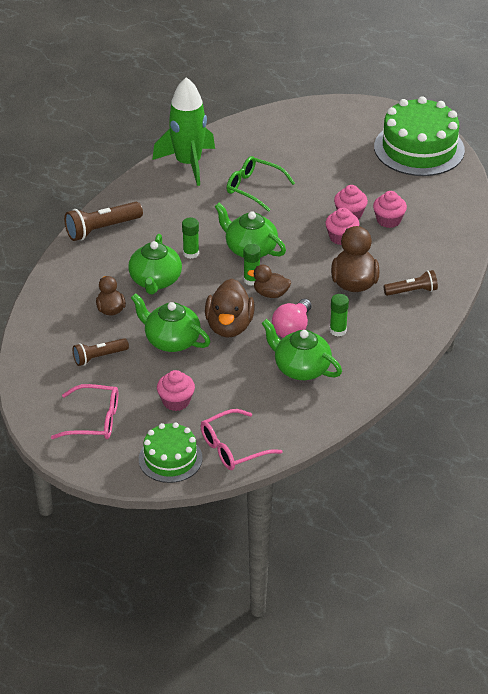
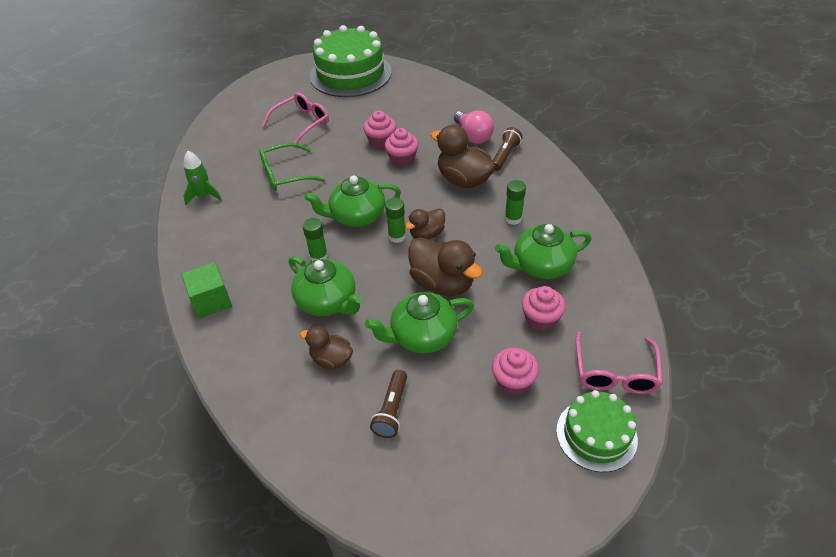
camera: 50 degrees left, 5 degrees up
(94, 420) = (486, 472): pink glasses -> pink glasses (302, 123)
(102, 229) = (211, 301): brown flashlight -> green cube
(188, 164) = (204, 196): green rocket -> green rocket, size x0.50
(292, 329) = (485, 244): pink light bulb -> pink light bulb (473, 136)
(388, 220) = (411, 126): pink cupcake -> pink cupcake (541, 319)

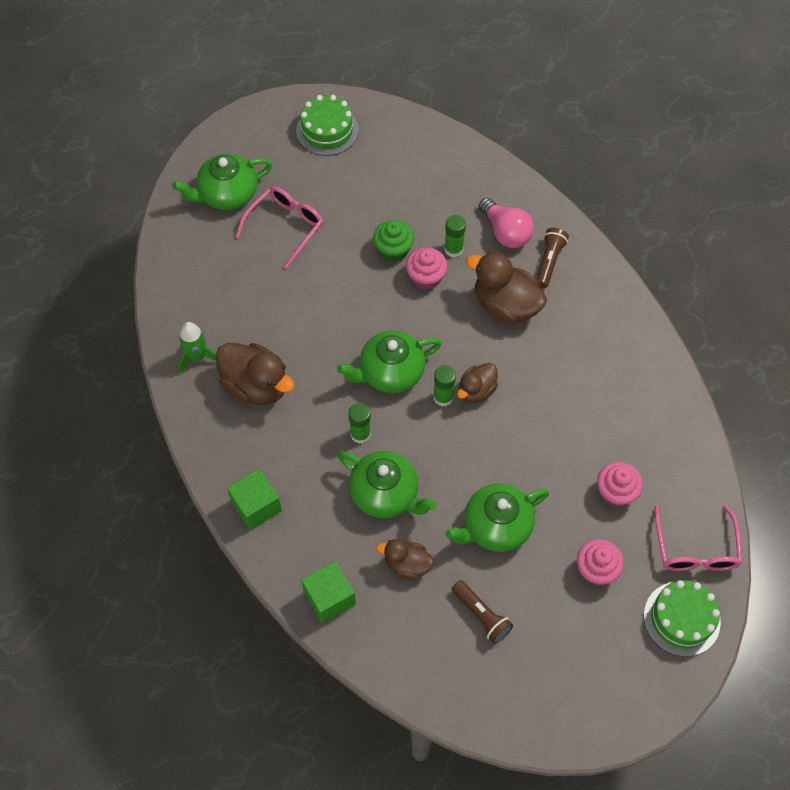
camera: 10 degrees left, 15 degrees up
(251, 380) = (329, 598): none -> green cube
(285, 174) = (288, 315): green glasses -> none
(350, 74) = (327, 130): green cake -> green cake, size x0.57
(381, 141) = (393, 250): pink cupcake -> green cupcake
(392, 410) = (481, 615): brown flashlight -> brown flashlight turned 45 degrees counterclockwise
(442, 283) = (505, 457): brown duck -> brown duck (256, 386)
(513, 218) = (570, 359): green glue stick -> green glue stick (453, 249)
(541, 266) = (609, 423): green teapot -> green teapot (227, 194)

